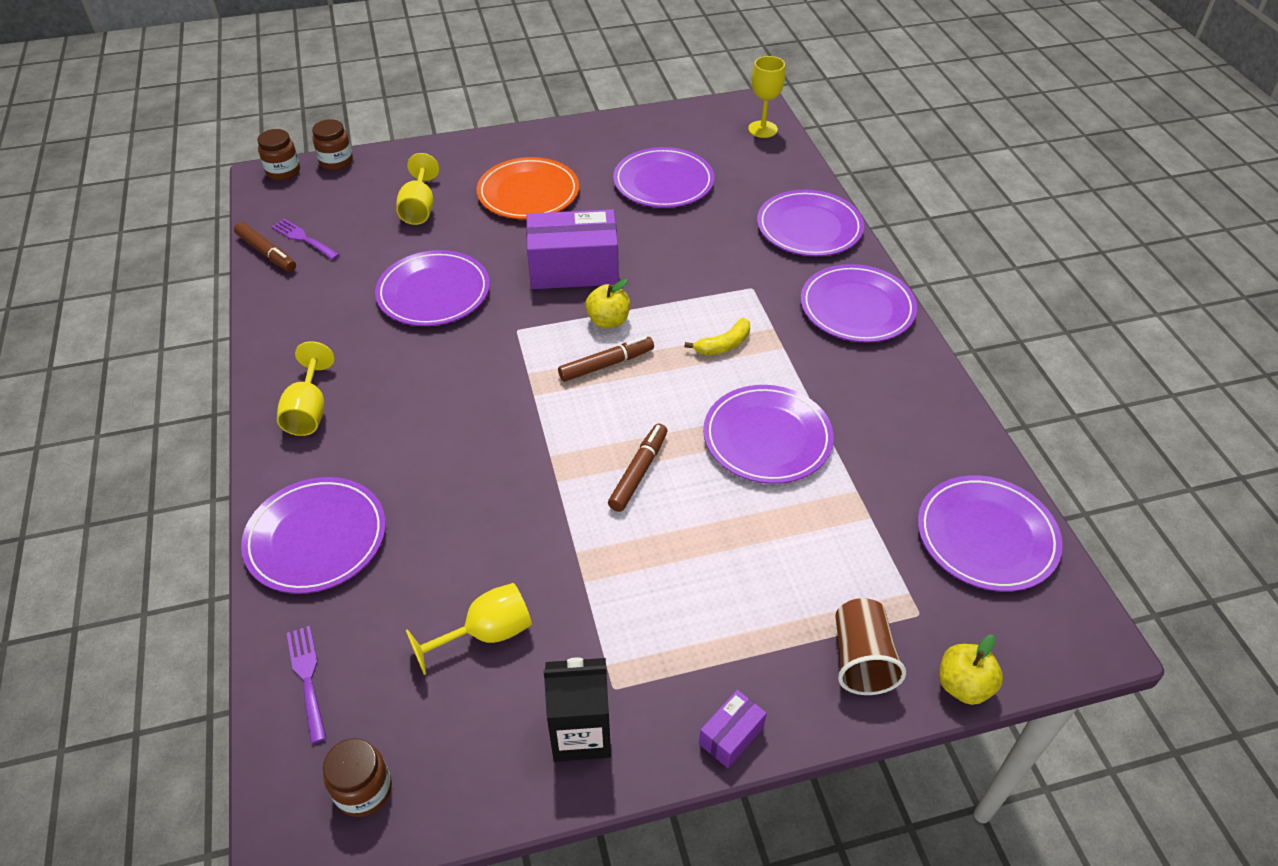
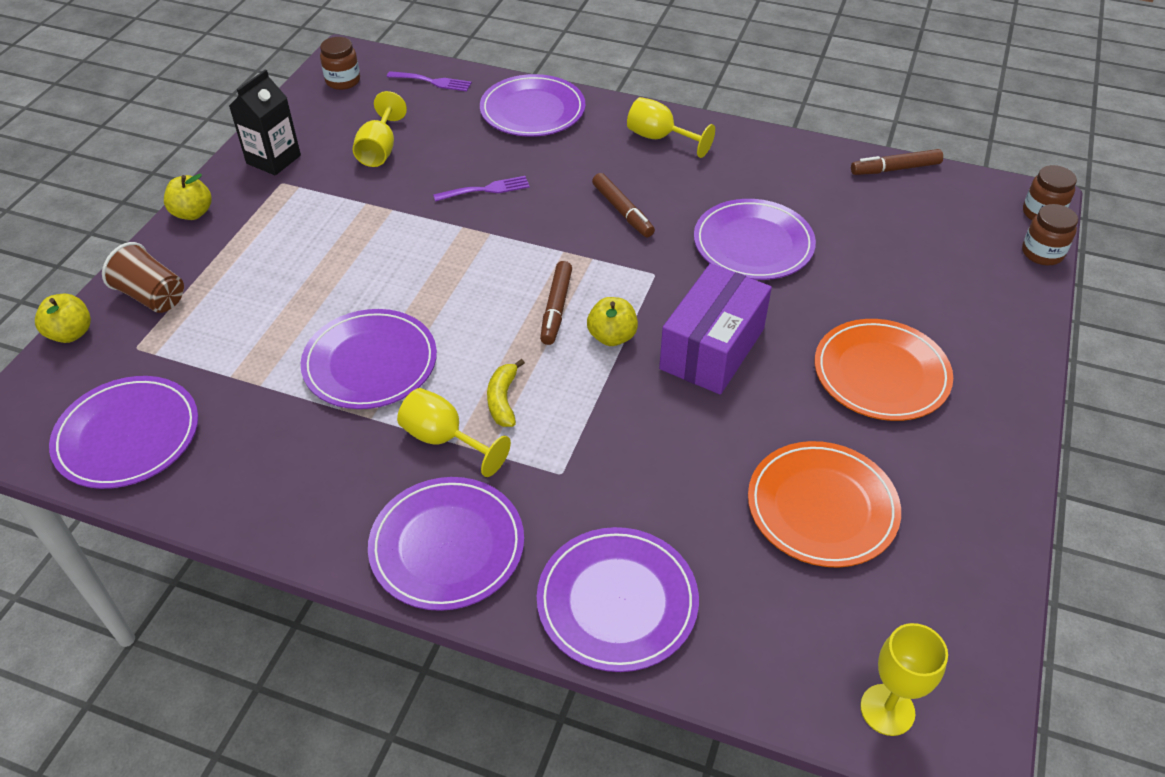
camera: 125 degrees right, 0 degrees up
(303, 238) = (904, 194): purple fork -> purple fork (486, 189)
(419, 208) = (906, 281): yellow goblet -> yellow goblet (444, 439)
(638, 472) = (422, 270): brown marker -> brown marker (622, 211)
(663, 182) = (822, 507): purple plate -> orange plate
(731, 736) = (192, 213): purple box -> yellow apple

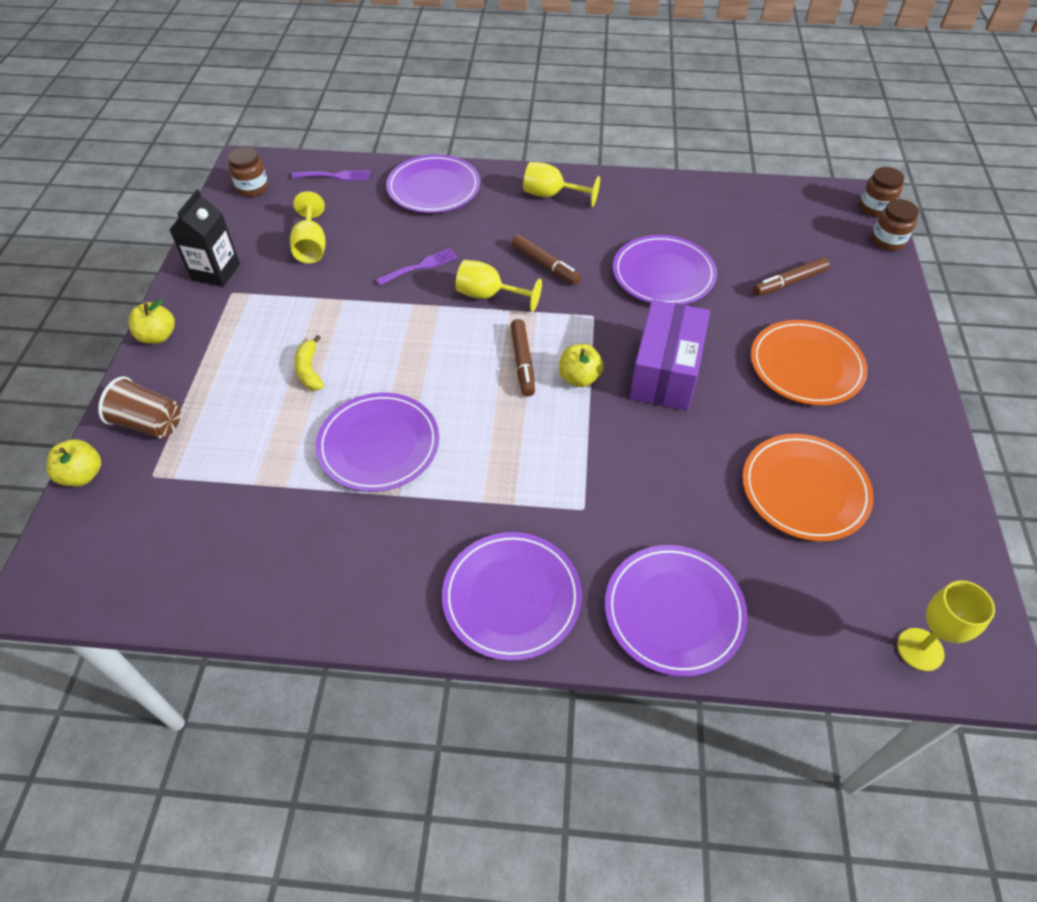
camera: 15 degrees left, 5 degrees up
(127, 436) = (177, 562): purple plate -> none
(444, 439) = (471, 501): yellow goblet -> yellow goblet (489, 295)
(503, 400) = (509, 454): yellow banana -> yellow banana (309, 370)
(895, 169) = (750, 190): brown marker -> brown marker (789, 282)

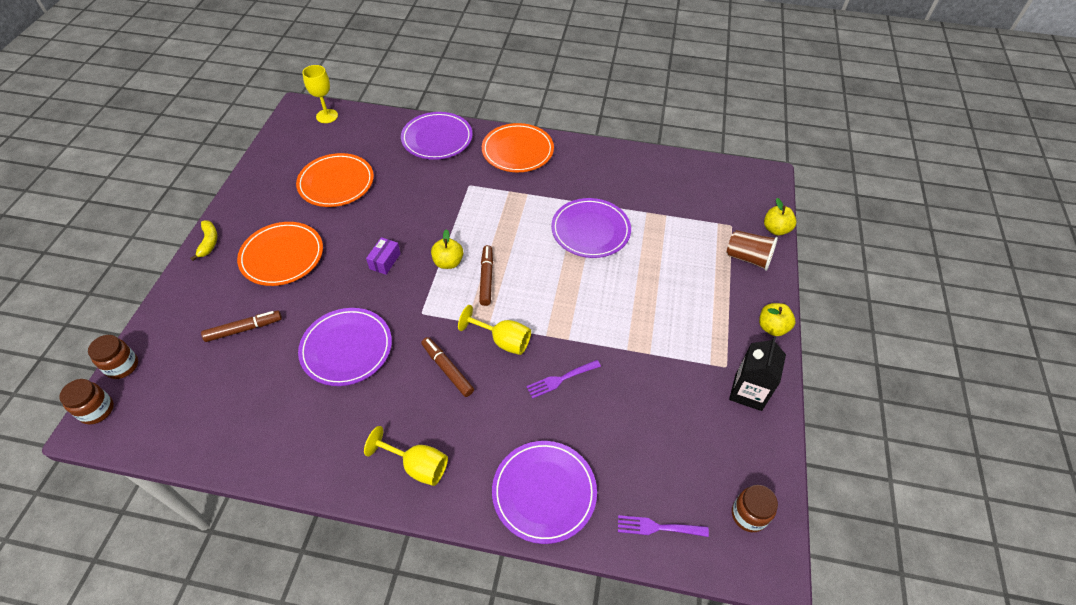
camera: 175 degrees left, 0 degrees up
(309, 370) = (645, 287): yellow banana -> yellow banana (209, 242)
(311, 246) = (666, 415): yellow goblet -> none
(511, 597) = (517, 150): purple plate -> orange plate
(665, 372) = (385, 261): purple box -> purple box, size x0.46

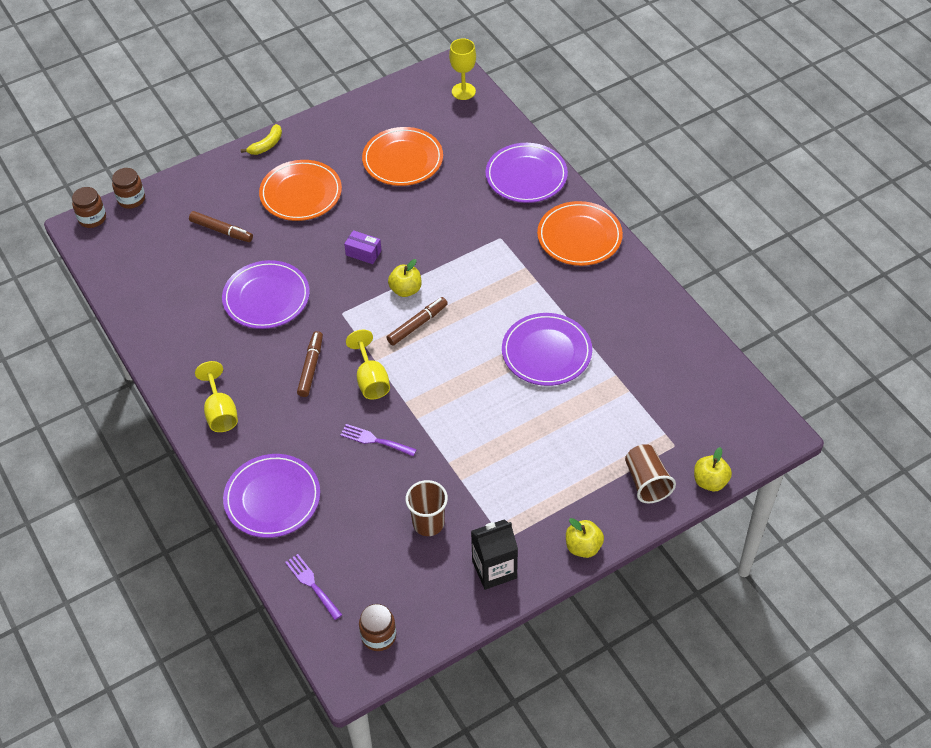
camera: 50 degrees right, 0 degrees up
(385, 261) = (363, 253): purple box -> purple box turned 45 degrees clockwise
(670, 402) = (428, 523): none -> brown cup

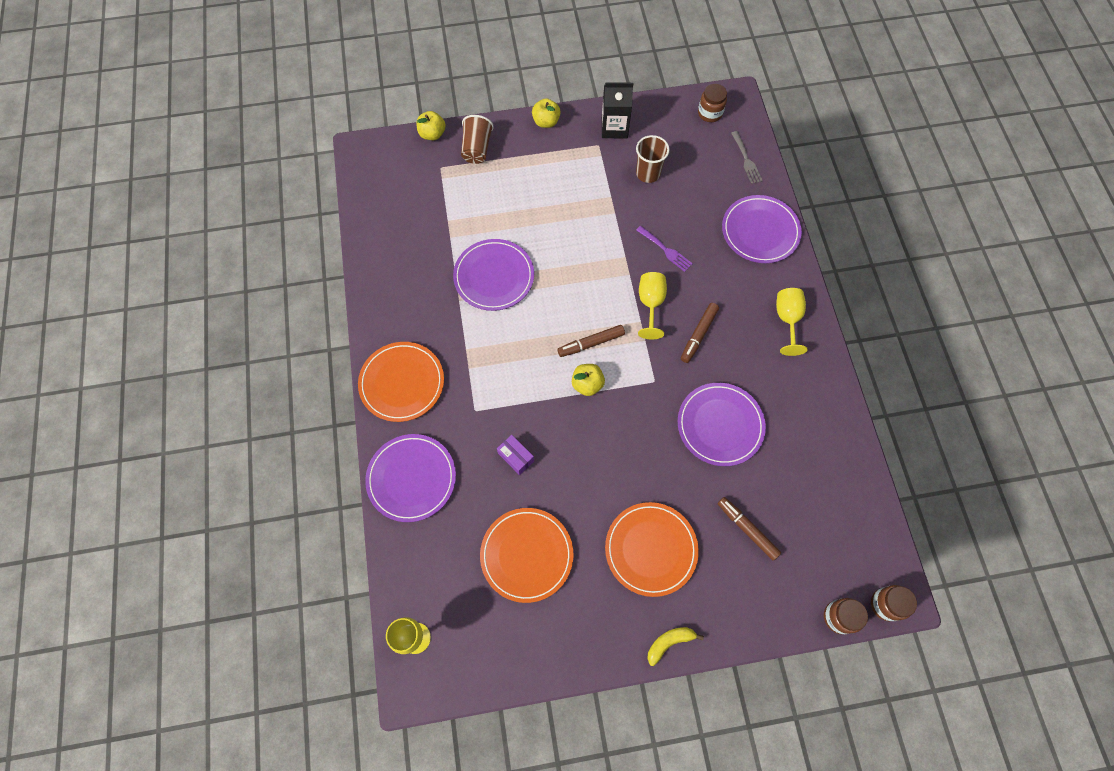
camera: 160 degrees left, 15 degrees up
(312, 584) = (746, 160): purple fork -> grey fork
(363, 253) = (611, 443): purple box -> purple box (516, 457)

